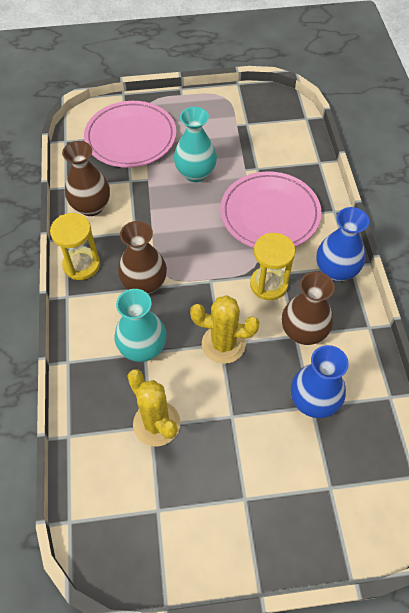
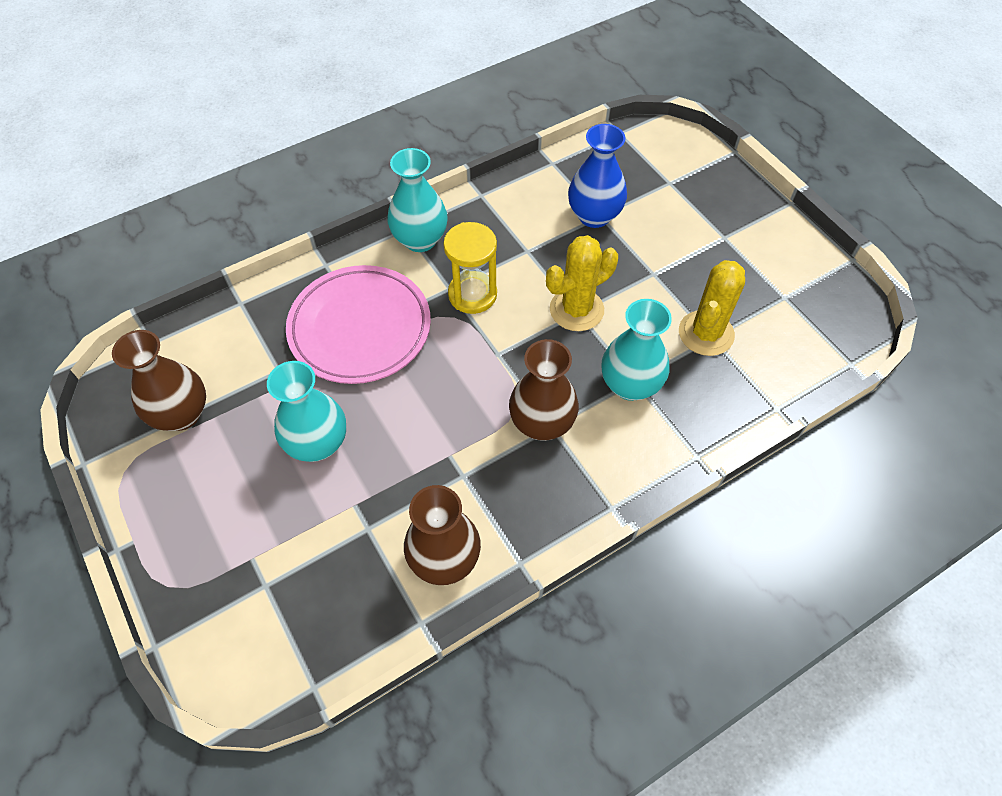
camera: 115 degrees left, 0 degrees up
(81, 265) = (554, 516): yellow hourglass -> none
(131, 138) = (270, 574): pink plate -> none
(223, 344) = (576, 309): yellow cactus -> yellow cactus turned 75 degrees clockwise
(303, 332) = (519, 245): brown vase -> brown vase (182, 414)
(336, 271) = (420, 239): blue vase -> turquoise vase

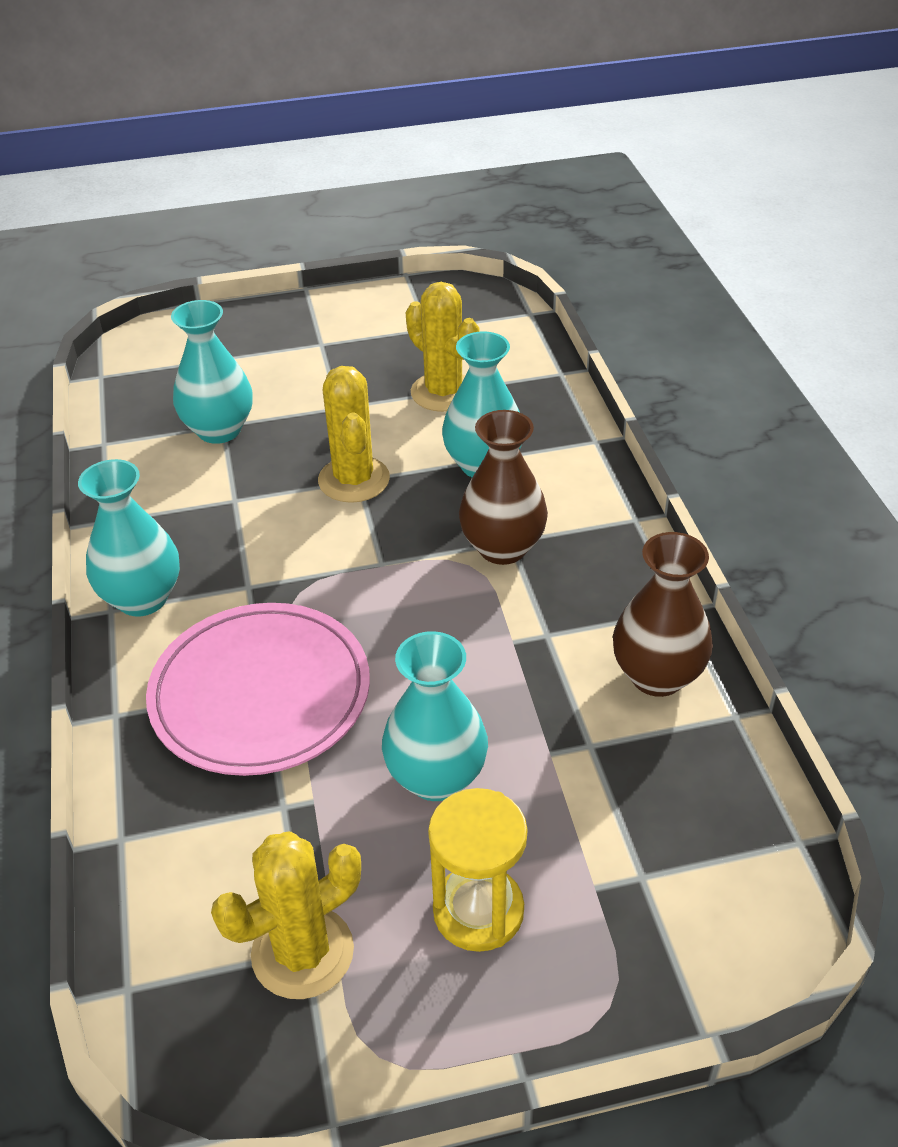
camera: 70 degrees left, 15 degrees down
(182, 414) = (302, 952): brown vase -> yellow cactus
(472, 294) = (273, 566): yellow hourglass -> yellow hourglass (478, 911)
(594, 216) = (219, 430): blue vase -> turquoise vase

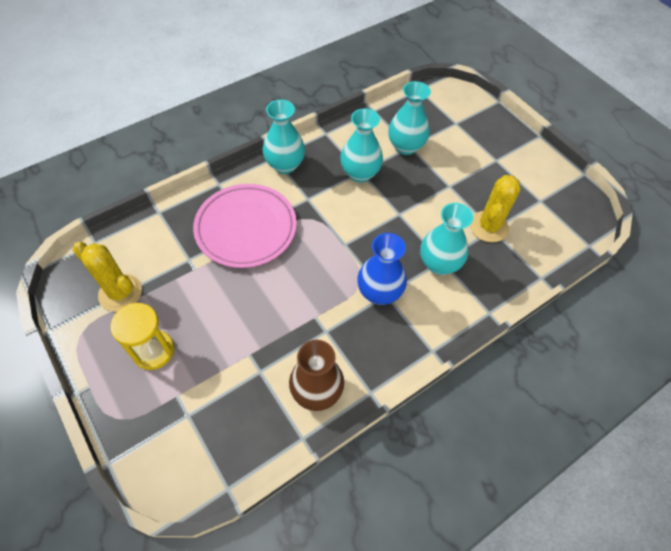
camera: 65 degrees right, 15 degrees up
(354, 480) = (398, 212): yellow cactus -> none
(436, 777) = (220, 311): turquoise vase -> turquoise vase (360, 173)
(502, 548) = (379, 292): brown vase -> blue vase

